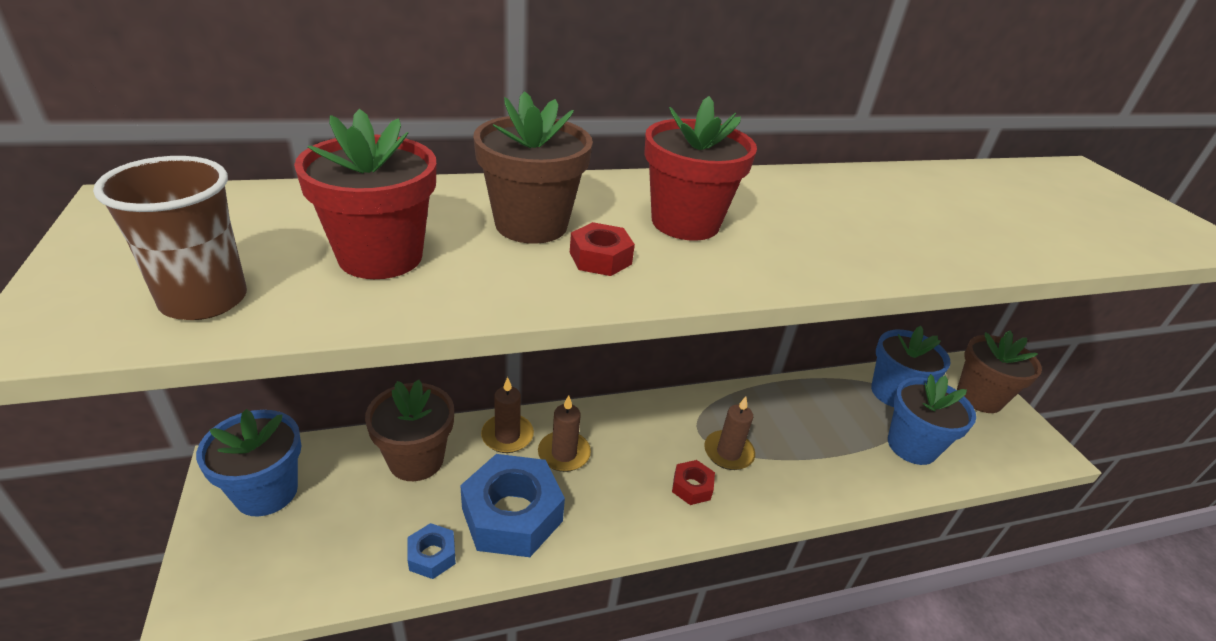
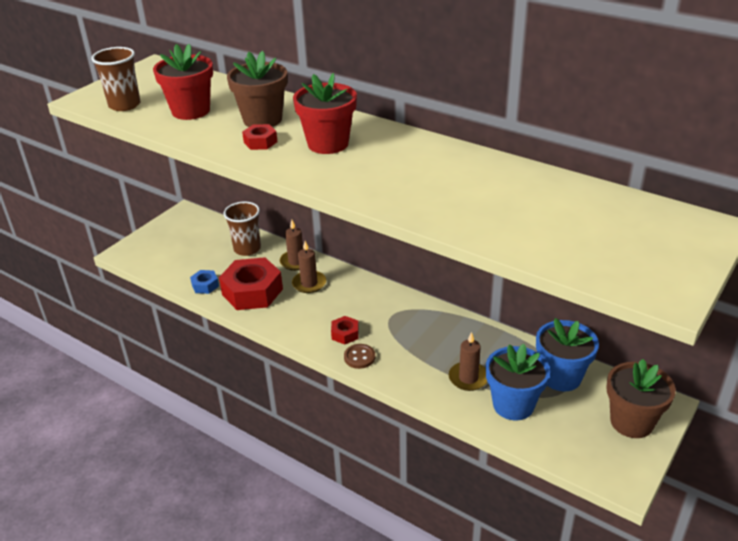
camera: 55 degrees right, 0 degrees up
(266, 492) = (184, 229): blue flower pot -> none
(416, 460) = (247, 249): brown flower pot -> brown cup
(512, 515) = (252, 292): blue nut -> red nut
(728, 452) = (390, 334): brown candle -> brown candle (468, 378)
(745, 503) = (359, 357): none -> brown button

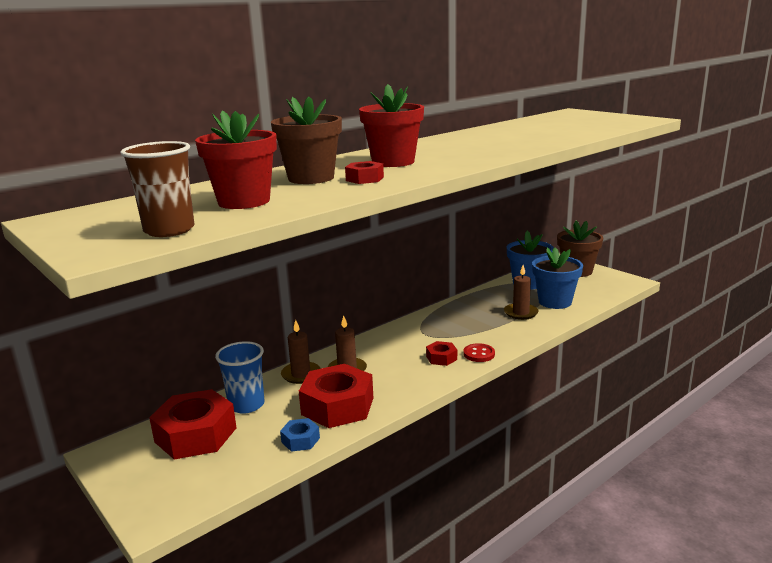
camera: 75 degrees left, 15 degrees down
(207, 239) = (195, 435): none -> red nut
(247, 249) = (246, 405): brown cup -> blue cup
(359, 357) = (479, 354): brown button -> red button

